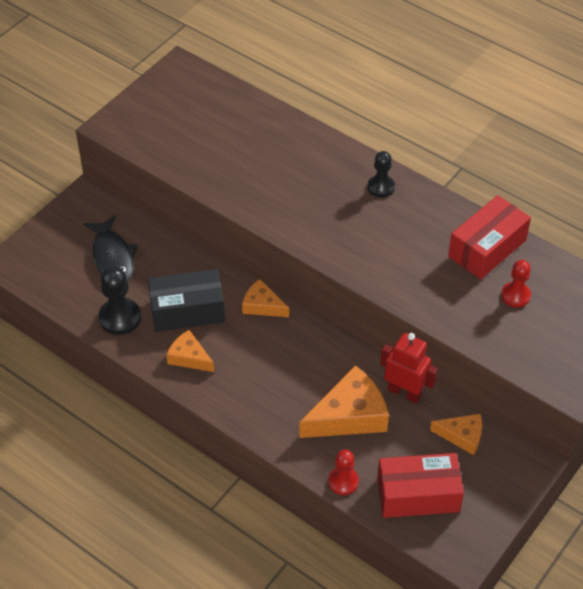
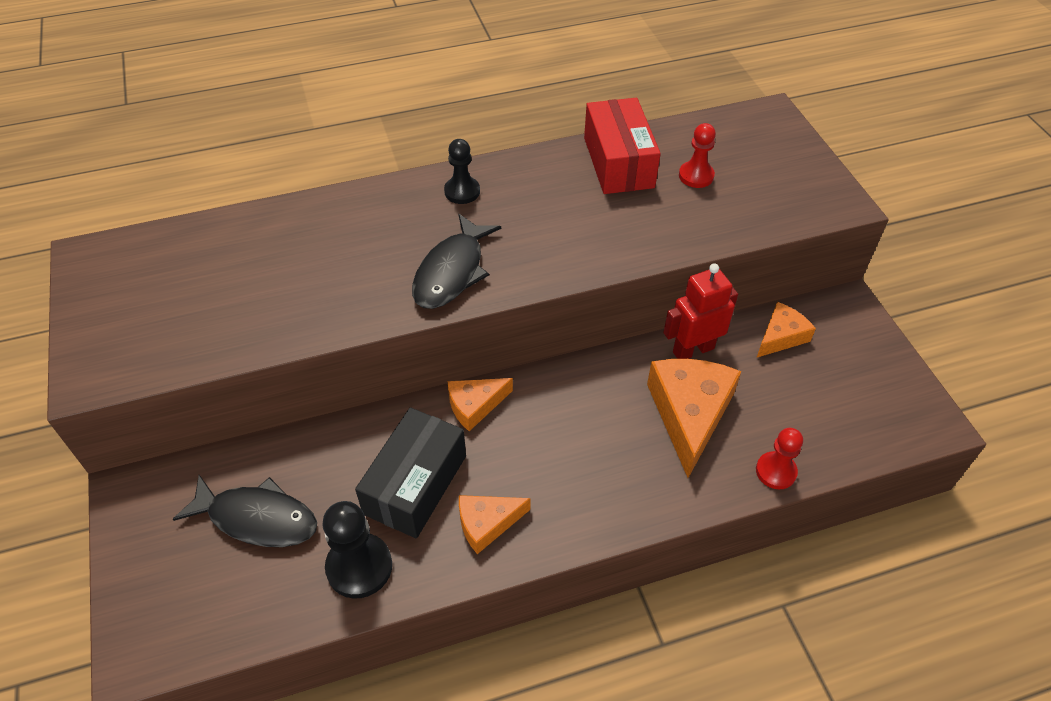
camera: 55 degrees left, 0 degrees up
(310, 221) = (452, 272): none -> black fish
(418, 495) = (833, 415): red box -> none

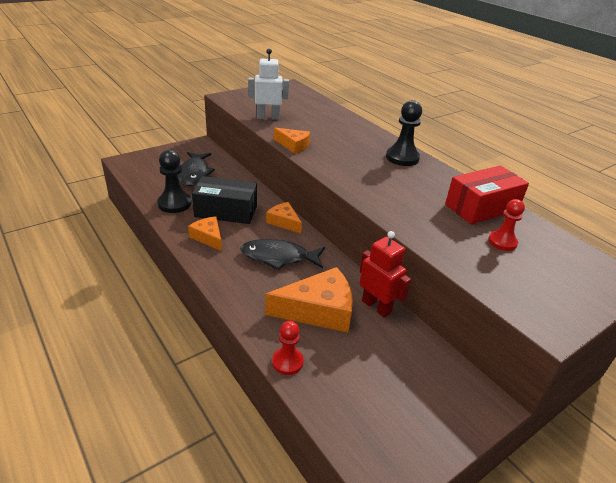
camera: 70 degrees right, 15 degrees down
(233, 327) = (268, 117): none -> white robot
(452, 272) = (338, 162): black fish -> black fish (279, 257)
(462, 191) = (402, 158): black pawn -> black pawn, size x1.51
(781, 336) = (421, 356): orange cheese -> orange cheese (293, 145)

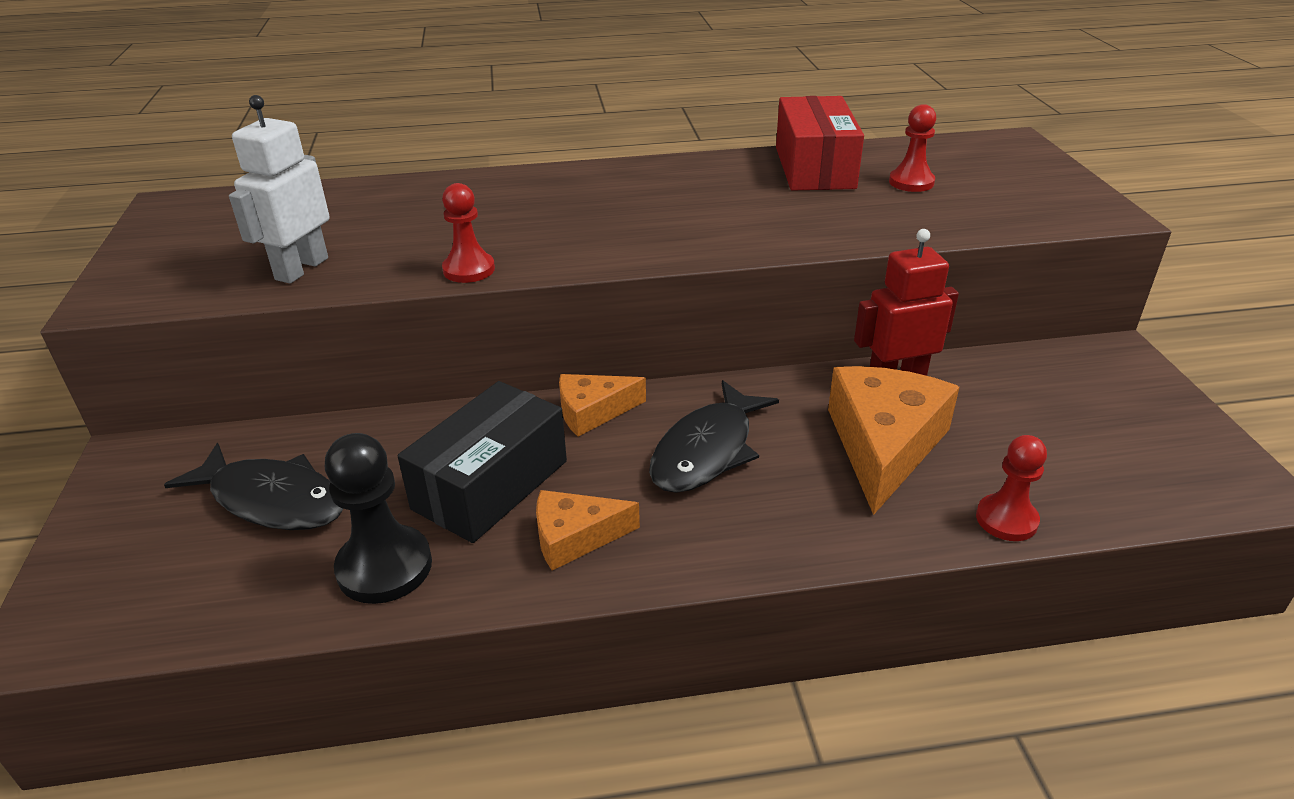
camera: 60 degrees left, 0 degrees up
(293, 145) = (469, 269): orange cheese -> red pawn
(402, 158) = (617, 180): black pawn -> none

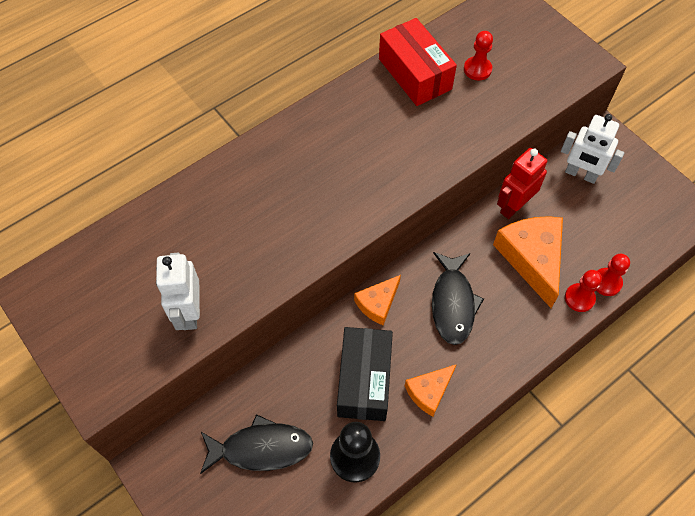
camera: 30 degrees left, 25 degrees up
(469, 269) = (290, 267): red pawn -> red pawn (579, 298)
(1041, 381) = (580, 174): none -> white robot

